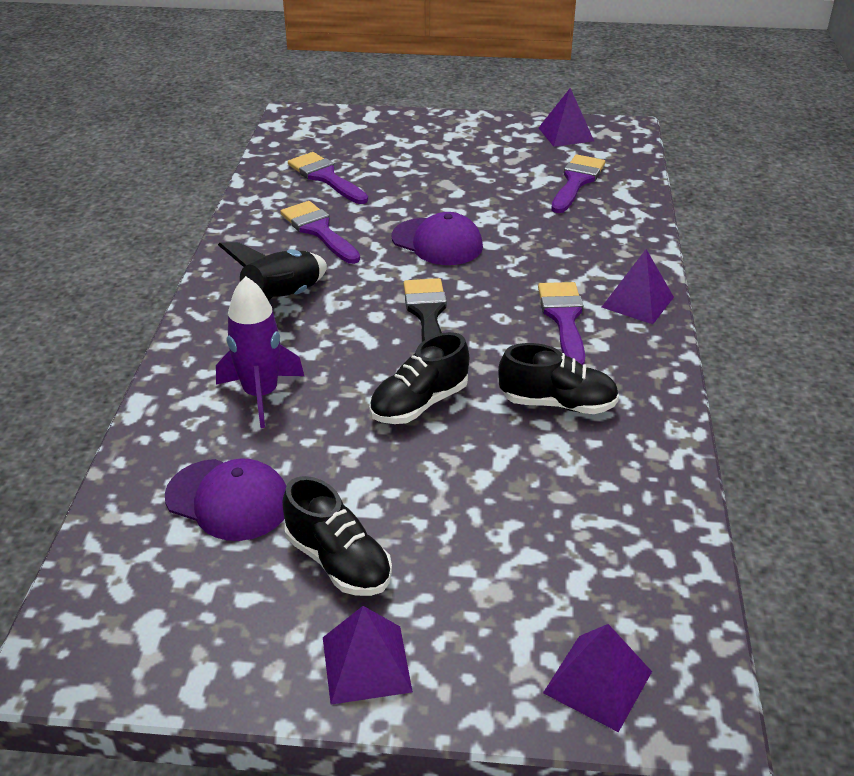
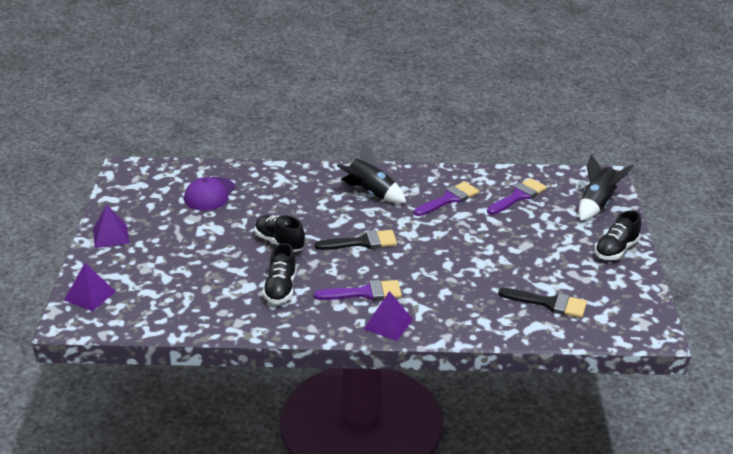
camera: 85 degrees right, 5 degrees down
(261, 394) = (285, 195): purple rocket -> none
(338, 561) = (168, 225): black shoe -> black shoe (616, 250)
(359, 128) = (597, 204): none -> black rocket
(437, 242) = (445, 243): purple cap -> none
(566, 134) = (629, 300): purple pyramid -> none
(576, 181) = (548, 303): purple brush -> black brush

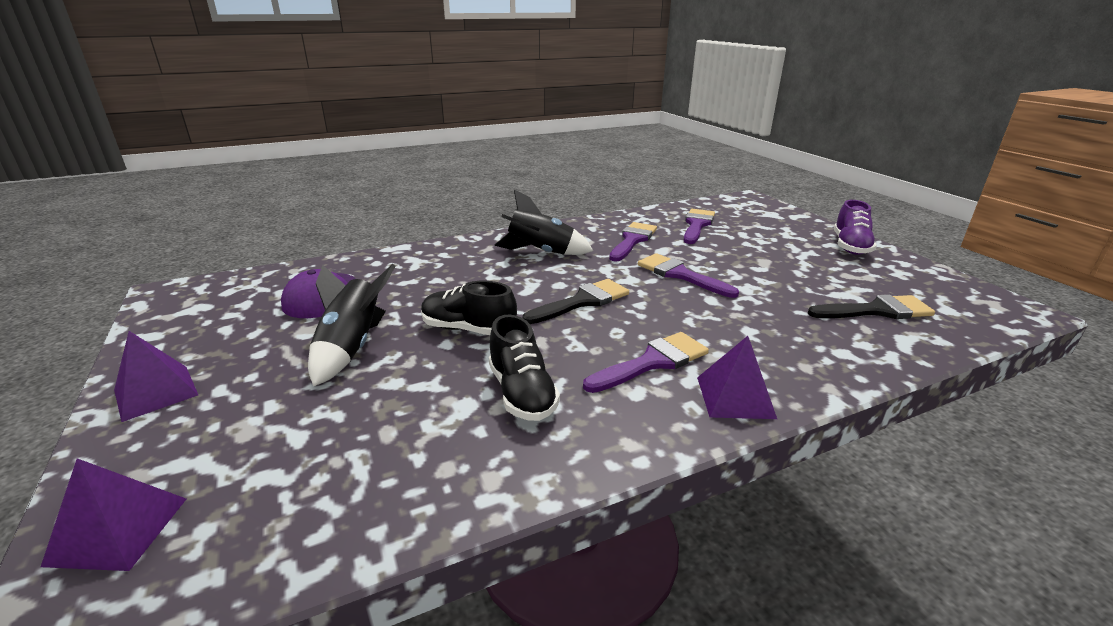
camera: 25 degrees left, 5 degrees down
(449, 239) = (680, 275): none -> purple brush
(597, 204) = (775, 217): black rocket -> black rocket (352, 347)
(616, 250) = (850, 246): black shoe -> purple shoe

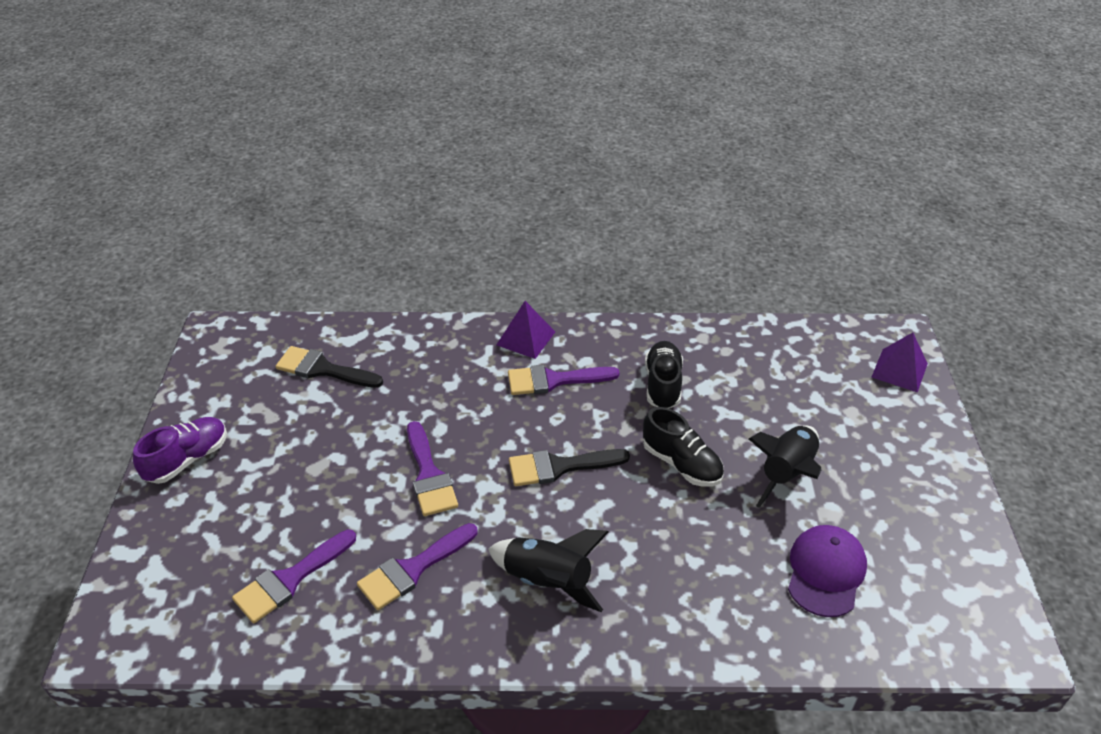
camera: 155 degrees left, 15 degrees up
(156, 392) = (934, 471): purple pyramid -> none

